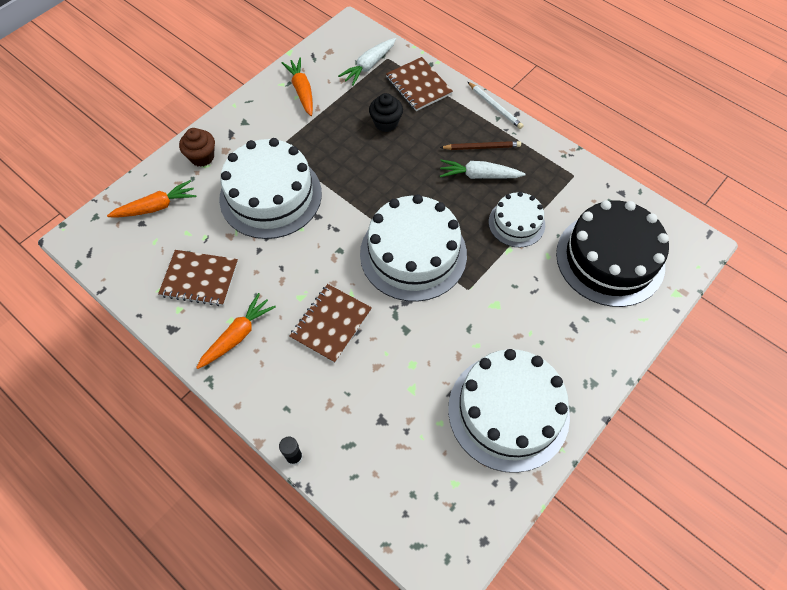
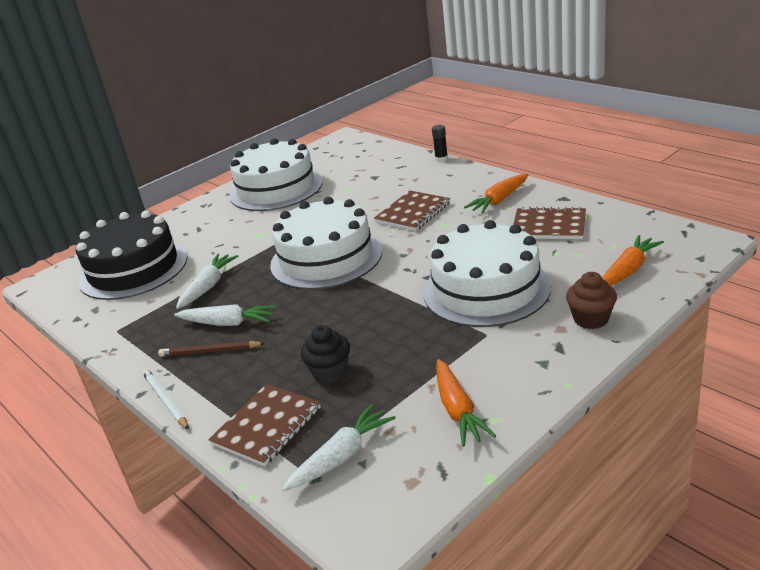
camera: 170 degrees left, 30 degrees down
(156, 207) = (628, 270): orange carrot -> orange carrot turned 150 degrees clockwise
(418, 85) = (267, 426): brown notebook -> brown notebook turned 60 degrees clockwise
(516, 223) = (208, 287): white cake -> white carrot

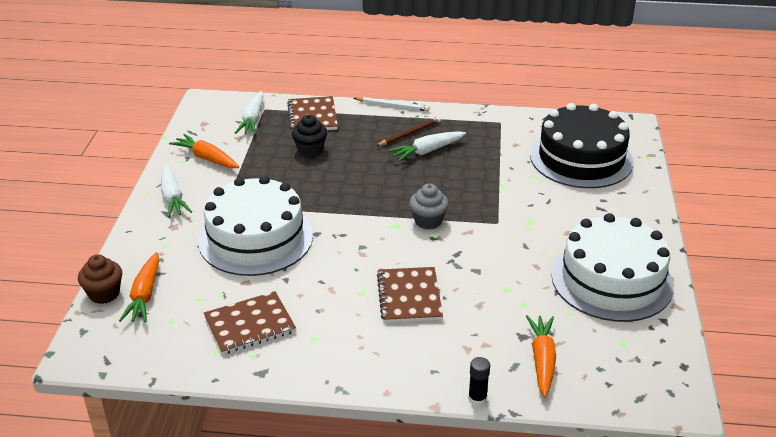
camera: 135 degrees right, 5 degrees up
(208, 287) = (489, 167): white carrot -> white carrot (172, 197)
(326, 258) = (428, 221): white cake -> grey cupcake
(499, 200) = (332, 345): orange carrot -> orange carrot (542, 360)
(591, 319) = (154, 240): brown cupcake -> brown cupcake (104, 294)

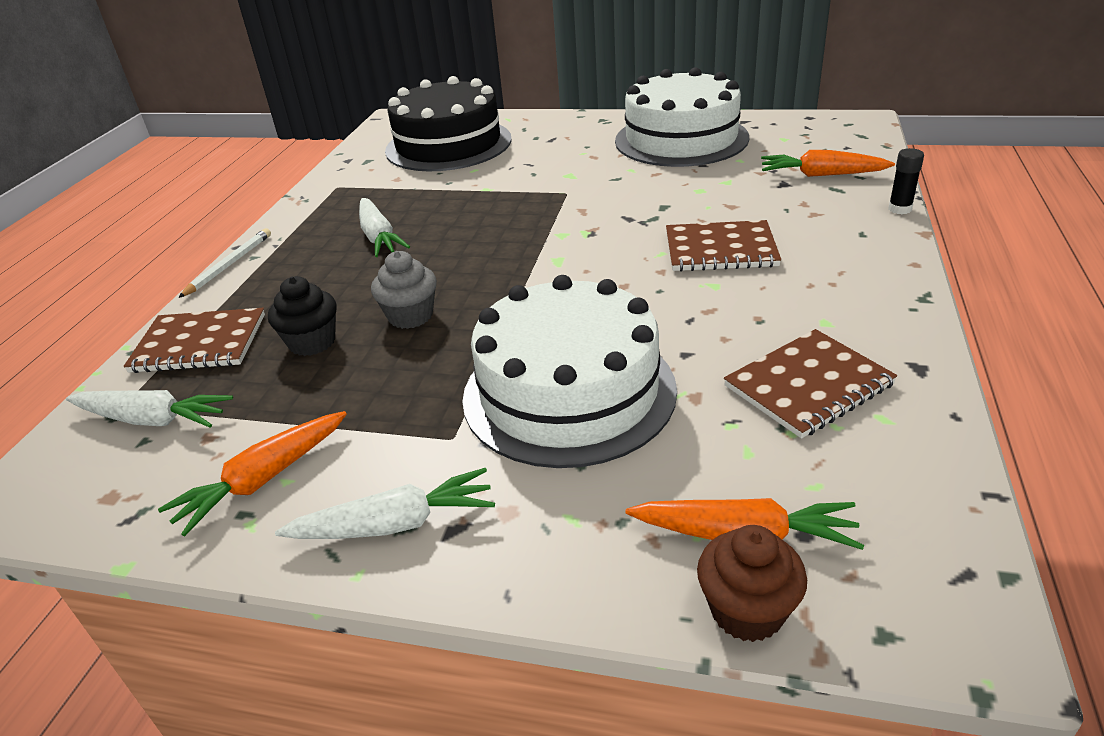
camera: 80 degrees left, 0 degrees up
(250, 325) = (808, 385): brown notebook -> brown notebook turned 75 degrees clockwise
(409, 134) = (322, 250): brown pencil -> none
(428, 221) = (552, 236): grey cupcake -> grey cupcake (410, 316)

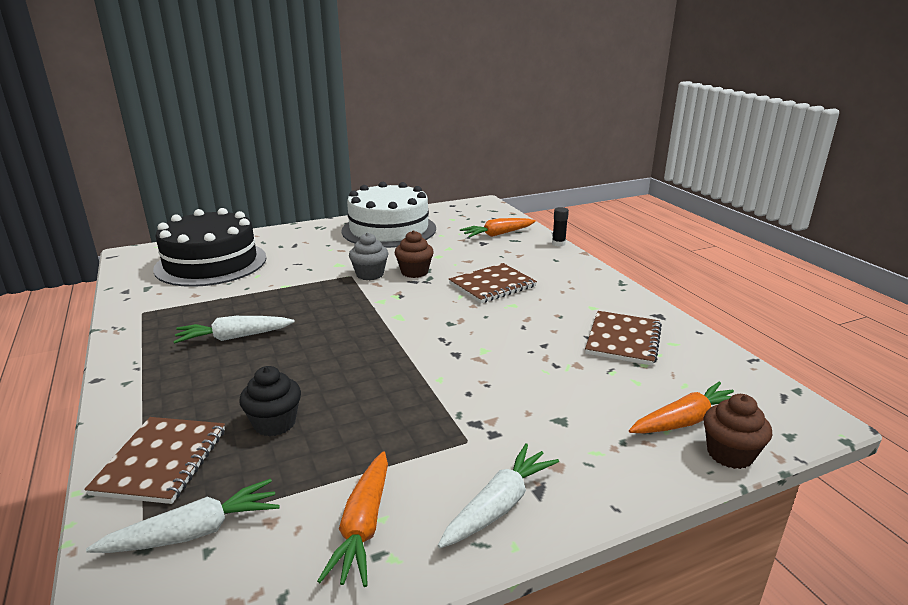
camera: 40 degrees left, 10 degrees down
(199, 344) = (161, 461): brown notebook -> brown notebook turned 45 degrees counterclockwise
(229, 265) = (107, 395): white pencil -> none
(379, 237) = (234, 337): white carrot -> white carrot turned 135 degrees clockwise
(410, 316) = (335, 380): grey cupcake -> grey cupcake (370, 274)
(569, 392) = (506, 387): white cake -> none
(643, 206) = (414, 272): none -> brown cupcake

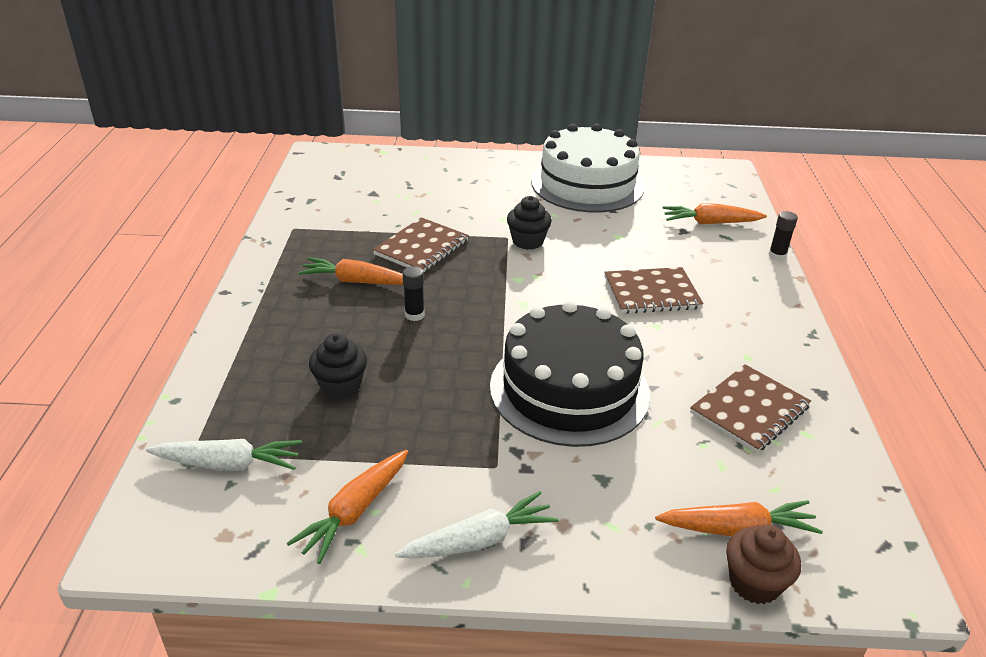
camera: 25 degrees right, 10 degrees up
(161, 461) = (236, 391): brown notebook -> brown notebook (421, 248)
(211, 263) = (381, 184): black cake -> black cake (569, 389)
(234, 337) = (356, 281): white carrot -> orange carrot
(308, 348) = (414, 315): none -> black glue stick
(370, 274) = (527, 241): grey cupcake -> black cupcake
(414, 272) = (577, 251): brown cupcake -> none

